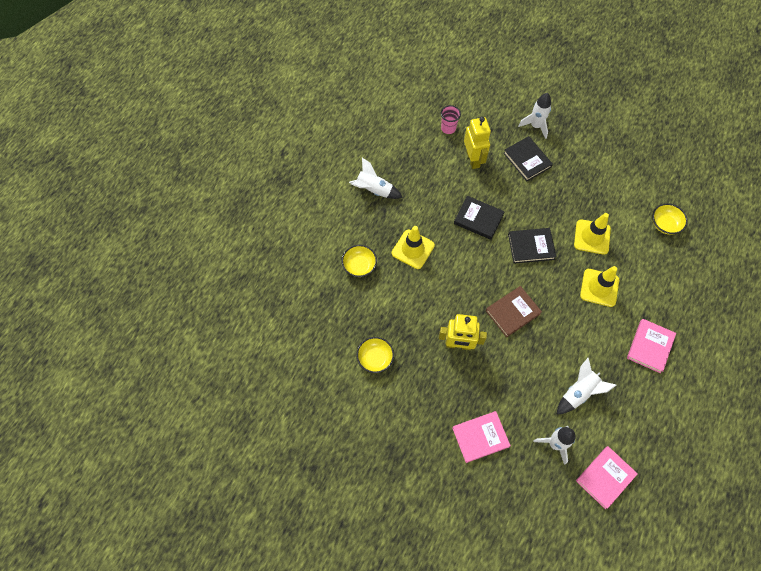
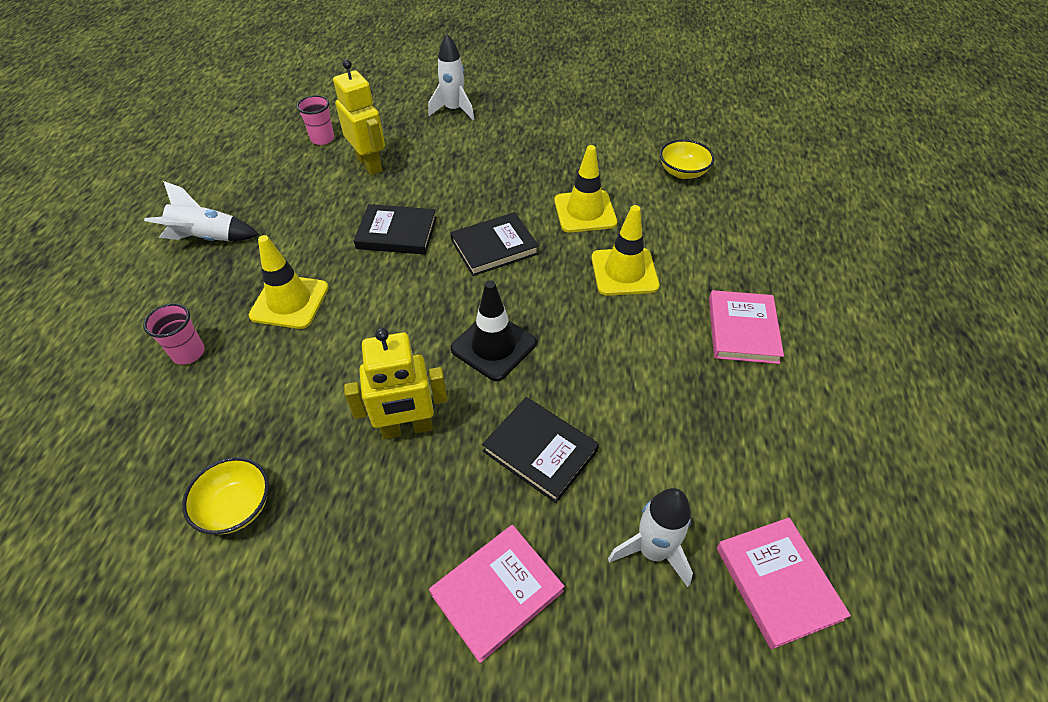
camera: 20 degrees left, 15 degrees down
(359, 266) = (188, 353): yellow bowl -> pink cup
(512, 312) = (493, 346): brown book -> black traffic cone
(527, 160) = (453, 148): black book -> black book (540, 451)
(579, 392) = (659, 439): white rocket -> none
(605, 477) = (777, 583): pink book -> pink book turned 45 degrees counterclockwise

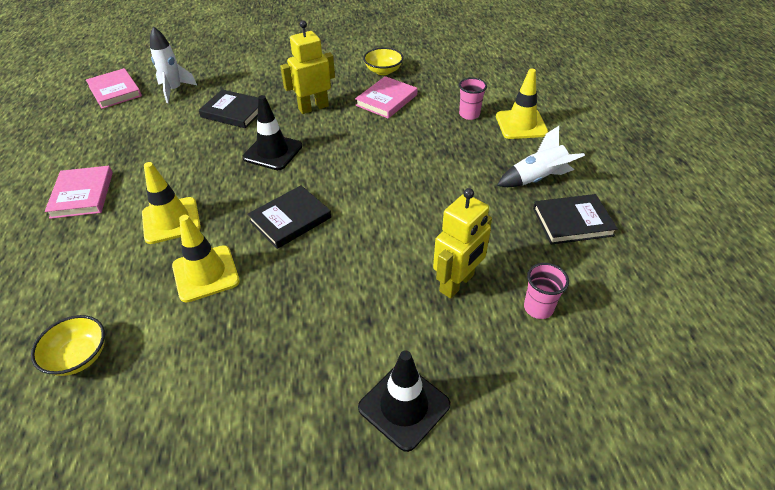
camera: 165 degrees right, 5 degrees down
(289, 302) = (431, 150): yellow traffic cone -> yellow traffic cone (521, 124)
(370, 164) = (457, 283): yellow robot -> yellow robot turned 90 degrees counterclockwise
(397, 233) = (383, 214): black book -> black book (572, 222)
(454, 110) = (404, 406): white rocket -> black traffic cone
(497, 592) = (249, 69): pink book -> pink book (386, 100)

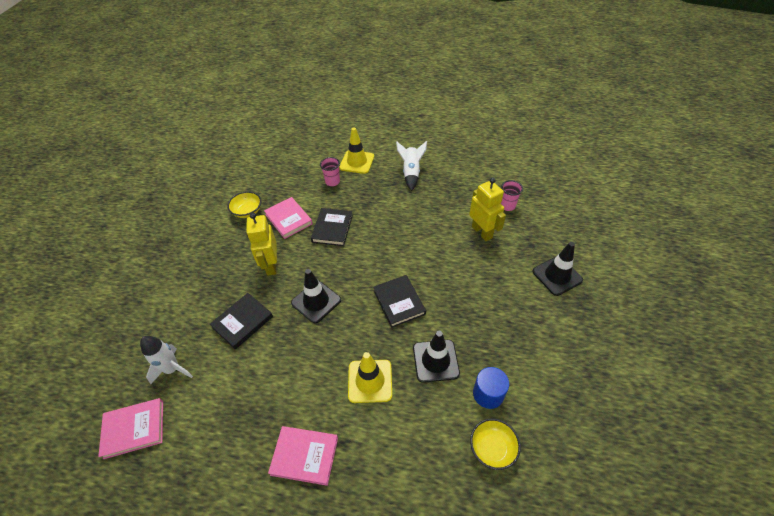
camera: 70 degrees left, 5 degrees up
(159, 339) = (488, 394): none -> blue cylinder
(206, 273) = (435, 361): yellow traffic cone -> black traffic cone
(572, 222) = (451, 172): black book -> black book (332, 228)

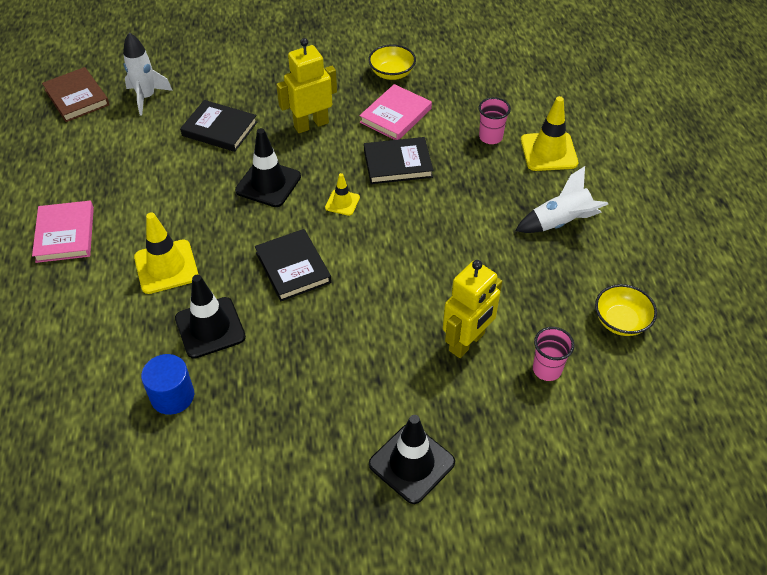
camera: 70 degrees right, 0 degrees up
(134, 429) = (77, 97): pink book -> brown book
(353, 264) = (342, 202): none -> yellow traffic cone
(399, 302) = (293, 267): black book -> black book turned 75 degrees counterclockwise
(492, 448) = (96, 412): yellow bowl -> yellow bowl (621, 321)

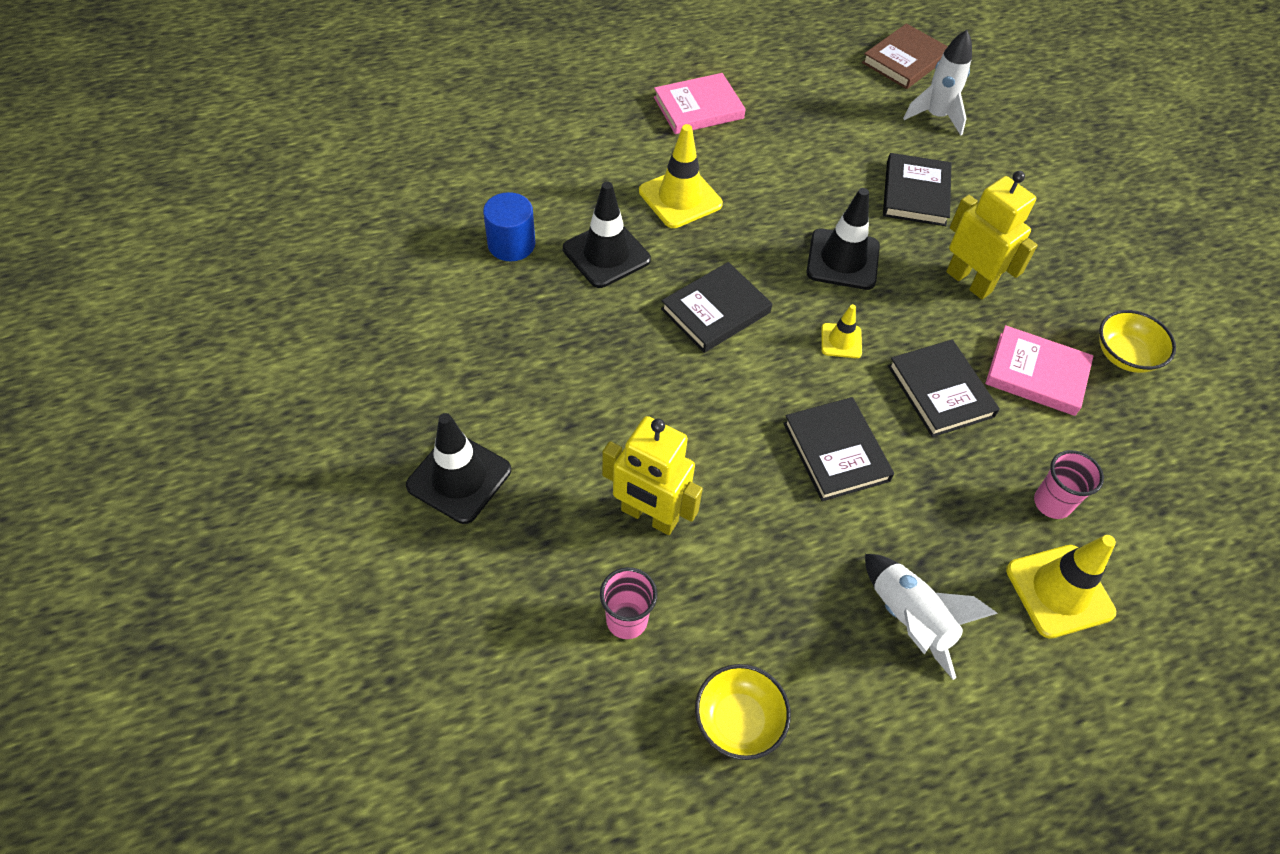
camera: 75 degrees right, 5 degrees up
(434, 227) = (836, 451): none -> black book

